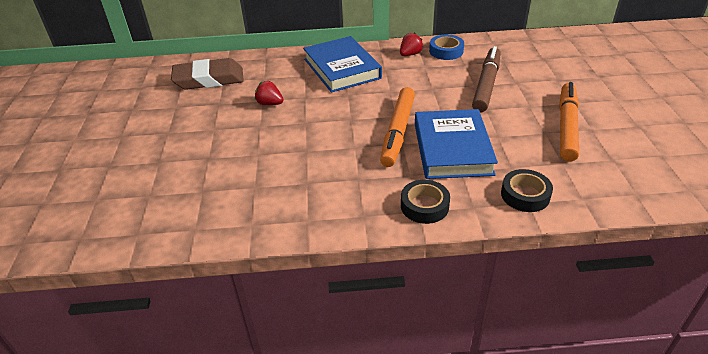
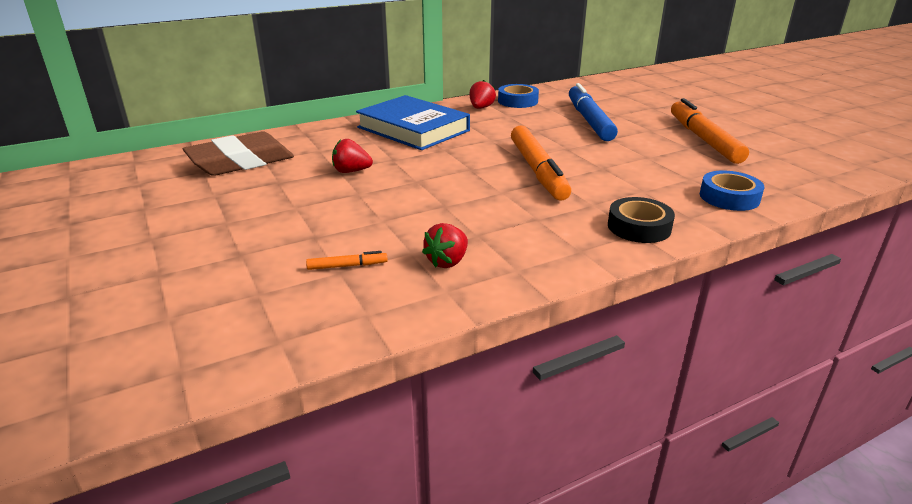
camera: 25 degrees left, 10 degrees down
(210, 188) = (347, 266): none -> orange marker
(270, 201) = (447, 261): none -> red strawberry
(452, 149) = (612, 174): blue book -> none
(486, 85) = (589, 120): brown marker -> blue marker
(525, 195) = (729, 197): black tape -> blue tape

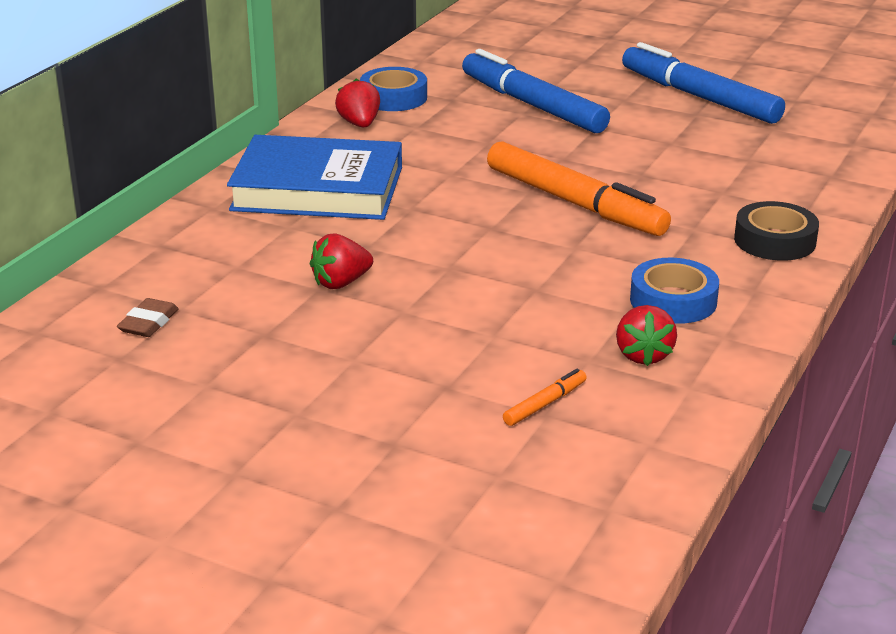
camera: 35 degrees left, 0 degrees up
(241, 161) = (148, 323): brown eraser -> brown eraser, size x0.41
(703, 139) = (699, 97): orange marker -> blue marker
(729, 197) = (815, 172): blue tape -> blue tape (673, 300)

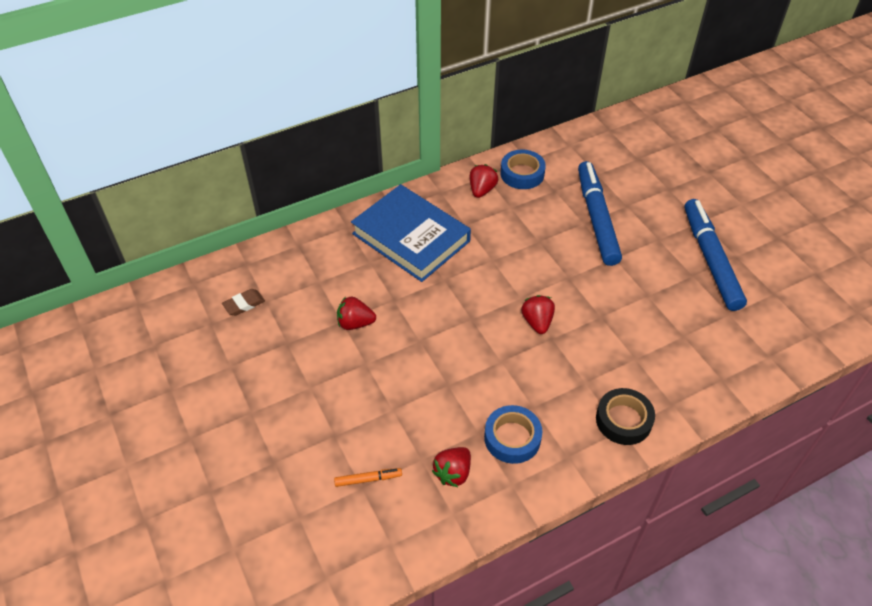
camera: 35 degrees right, 20 degrees up
(574, 203) = (537, 322): orange marker -> red strawberry

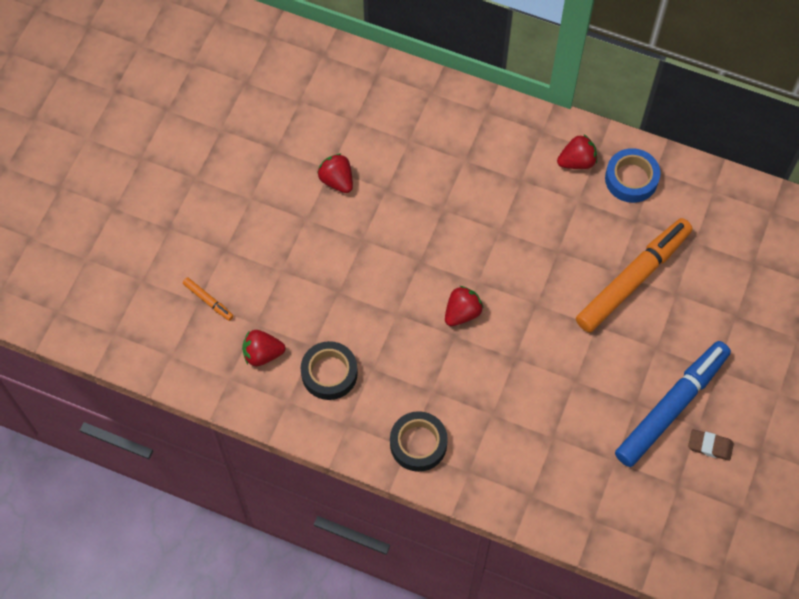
camera: 50 degrees right, 15 degrees up
(244, 304) = (283, 88): brown eraser -> brown eraser (710, 446)
(411, 237) = (465, 149): blue book -> none
(512, 438) = (329, 373): blue tape -> black tape
(596, 218) = (633, 279): blue marker -> orange marker

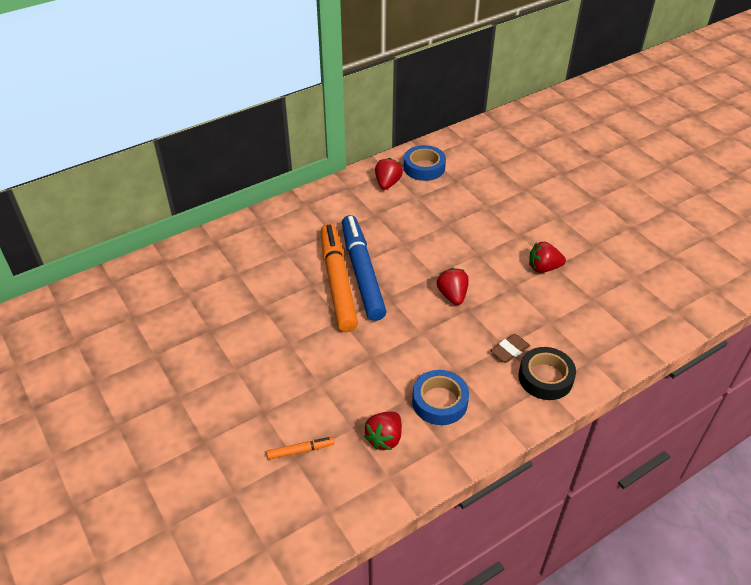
camera: 55 degrees left, 20 degrees down
(329, 373) = (439, 401): black tape -> blue tape
(337, 180) = (276, 308): red strawberry -> red strawberry (543, 268)
(633, 279) = (498, 201): orange marker -> orange marker (338, 282)
(671, 407) = (609, 230): blue marker -> blue marker (362, 272)
(710, 446) = (651, 228): brown eraser -> brown eraser (510, 350)

